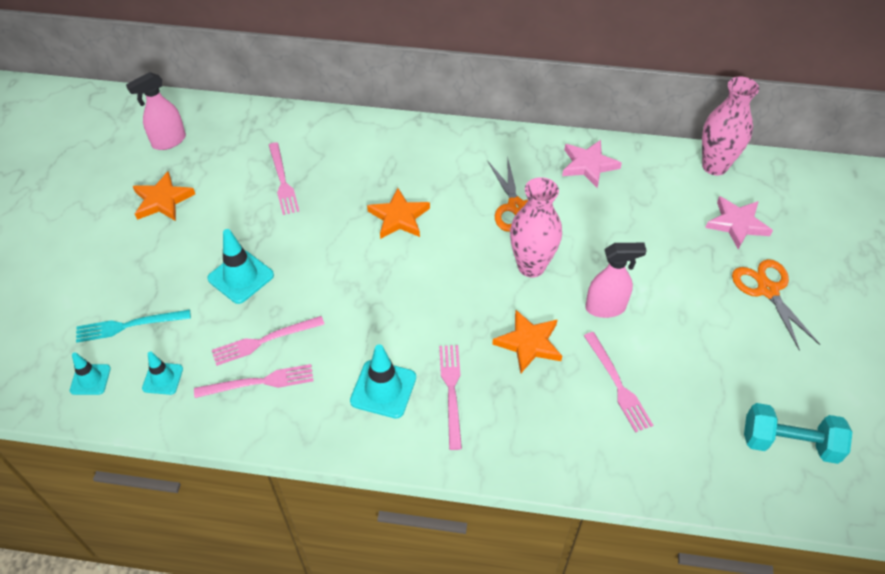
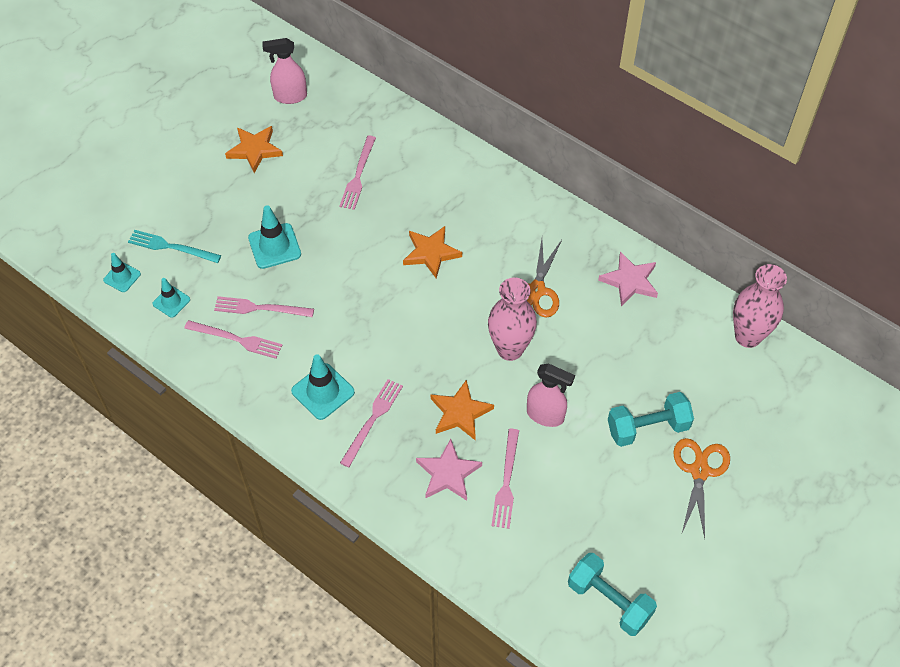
camera: 30 degrees right, 5 degrees up
(698, 275) = (647, 428): none -> turquoise dumbbell
(737, 224) = (722, 400): pink star -> pink star (448, 473)

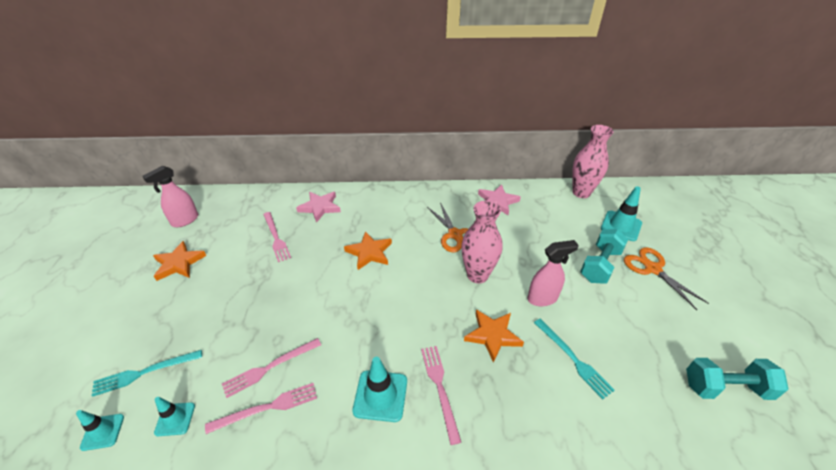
camera: 40 degrees left, 15 degrees down
(274, 246) = (246, 315): turquoise traffic cone -> turquoise traffic cone (621, 226)
(448, 473) = (533, 384): pink star -> pink star (320, 207)
(506, 482) = (573, 359): pink fork -> turquoise fork

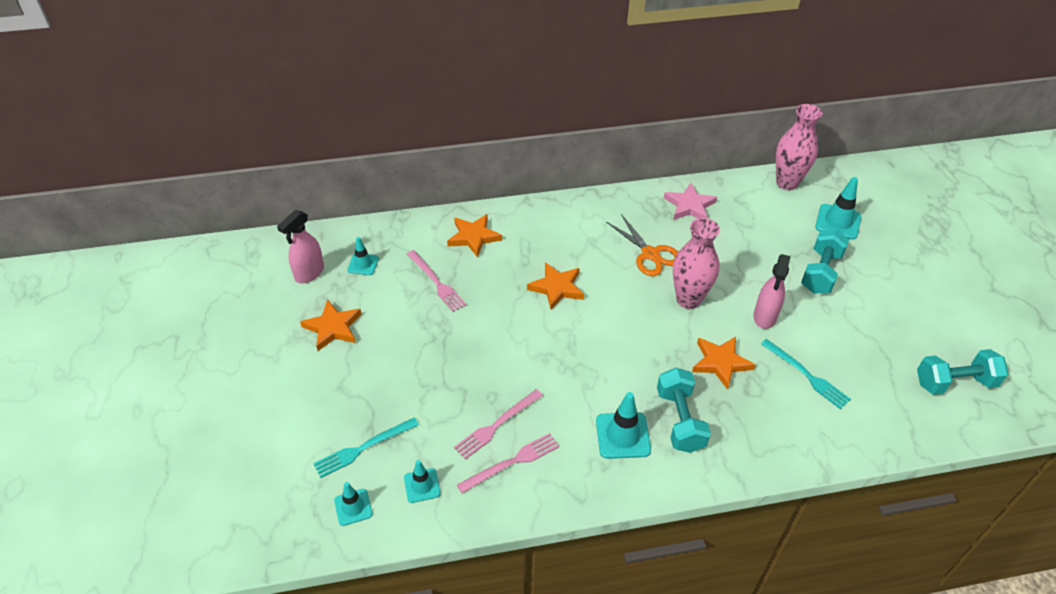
camera: 10 degrees left, 5 degrees up
(227, 218) = (363, 264): none -> turquoise traffic cone
(320, 207) = (474, 237): pink star -> orange star
(440, 388) = (680, 420): pink fork -> turquoise dumbbell
(542, 298) = (765, 317): pink spray bottle -> pink spray bottle turned 135 degrees clockwise
(652, 269) = (877, 270): orange scissors -> none

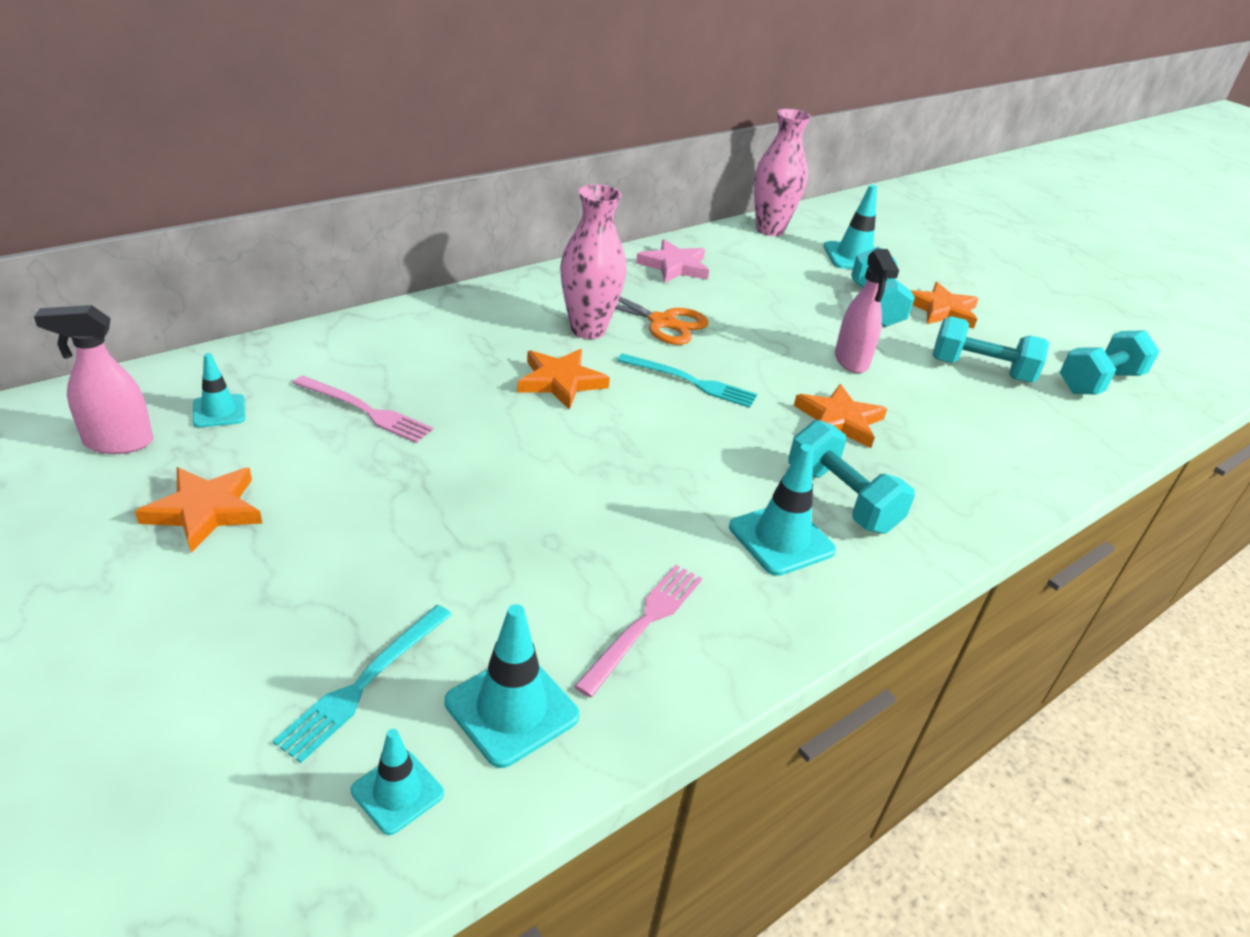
camera: 30 degrees left, 10 degrees down
(309, 273) = (118, 442): pink spray bottle -> pink spray bottle turned 75 degrees clockwise
(422, 485) = (511, 709): turquoise traffic cone -> turquoise traffic cone, size x1.62
(474, 237) = (394, 345): orange star -> orange star (942, 310)
(497, 425) = (585, 578): pink fork -> none
(688, 299) = (747, 361): pink vase -> pink vase (588, 330)
(806, 375) = (947, 411): turquoise fork -> turquoise fork (691, 382)
(861, 348) = (981, 370): none -> turquoise dumbbell

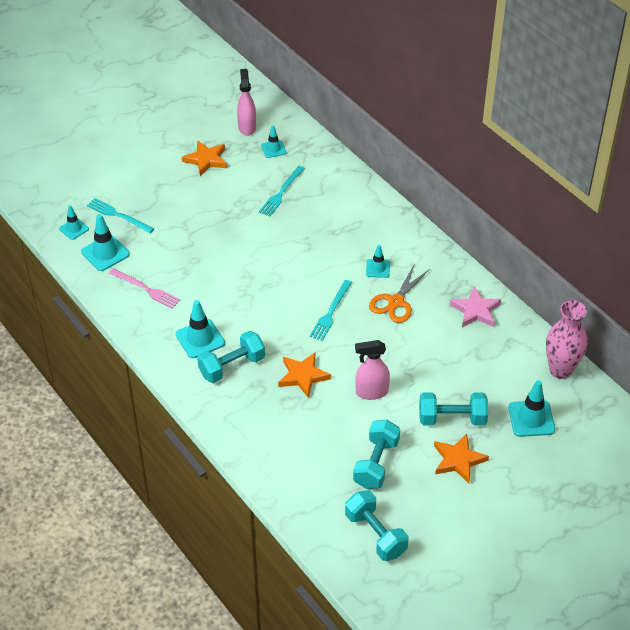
camera: 95 degrees right, 10 degrees up
(365, 411) = (281, 193): pink fork -> turquoise fork
(560, 381) = (320, 259): orange star -> none
(588, 330) = (377, 268): pink vase -> turquoise traffic cone

